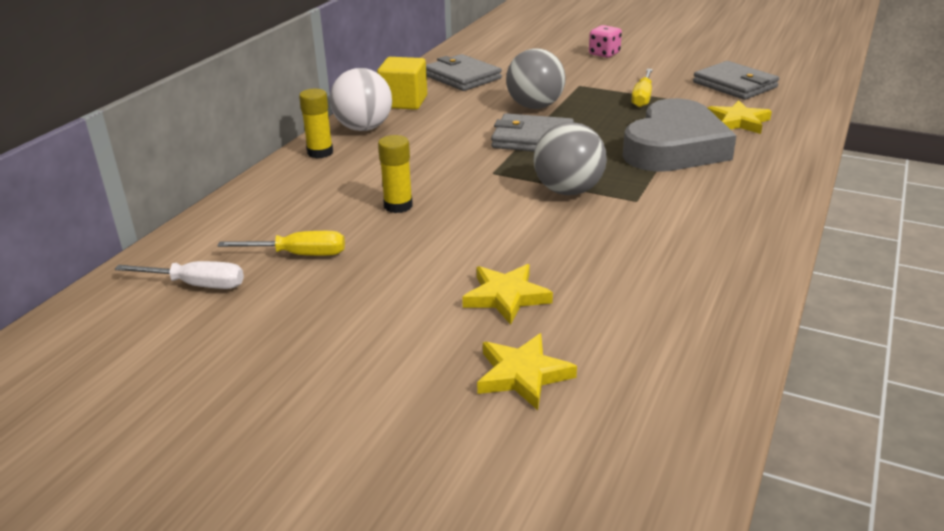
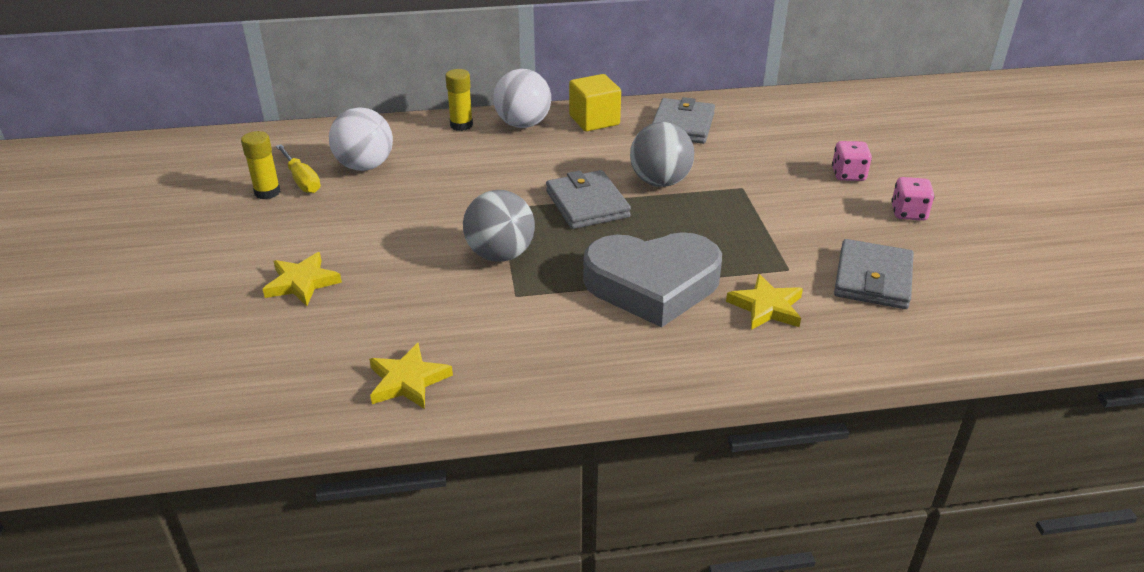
camera: 55 degrees right, 5 degrees up
(197, 285) = (239, 162): white screwdriver -> none
(324, 215) = (365, 166): none -> white ball
(398, 206) = (404, 189): yellow glue stick -> yellow glue stick (267, 192)
(523, 375) = (203, 324): yellow star -> yellow star (408, 381)
(642, 97) = (757, 231): yellow screwdriver -> none
(670, 54) = (908, 213): none -> pink dice

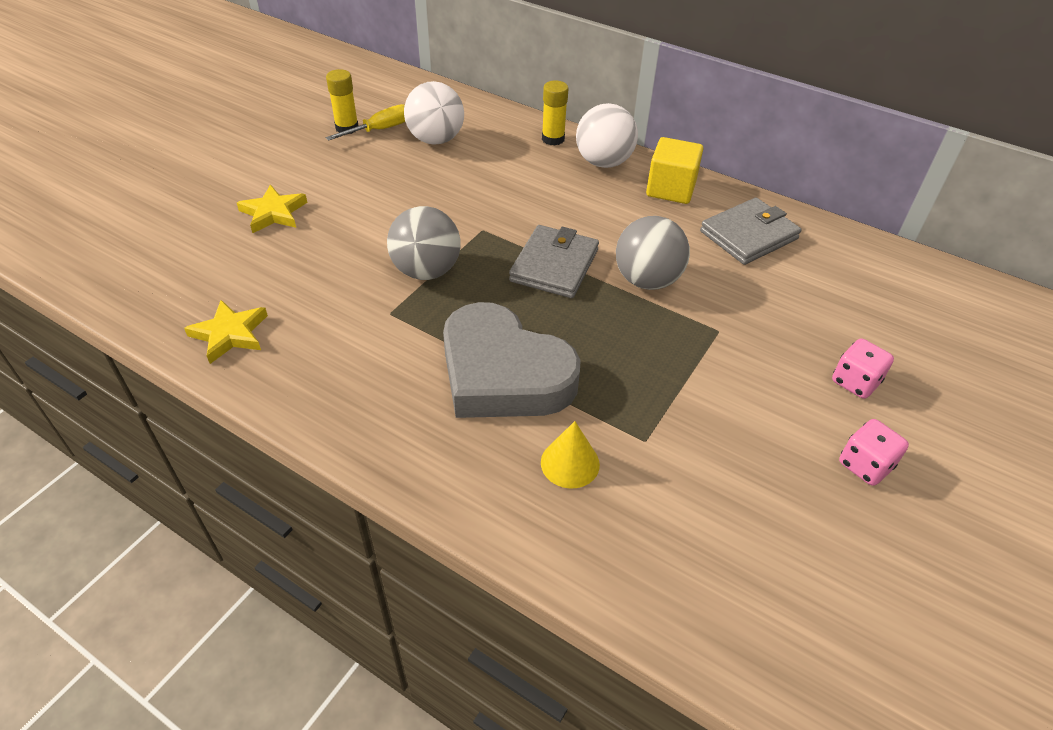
camera: 40 degrees right, 10 degrees up
(302, 180) = (380, 130): yellow screwdriver -> yellow screwdriver turned 135 degrees counterclockwise
(766, 307) = (570, 463): yellow star -> yellow cone
(873, 279) = (716, 508): grey wallet -> none

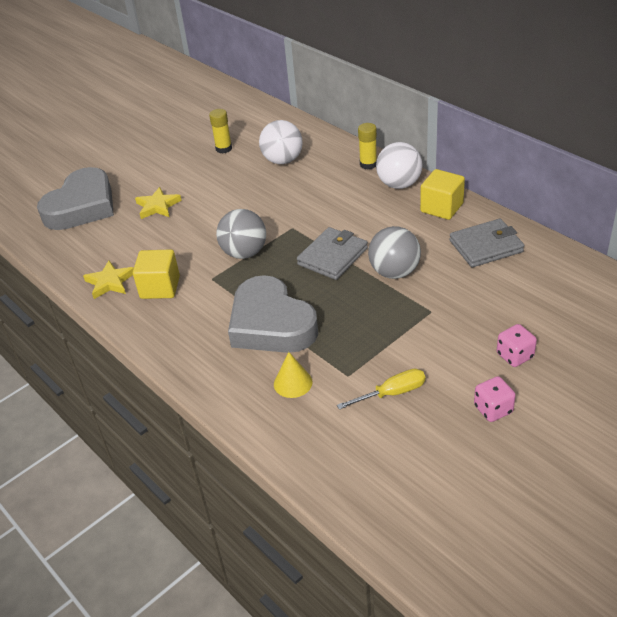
camera: 20 degrees right, 5 degrees down
(153, 221) = (82, 206): none -> grey heart
(314, 334) = (160, 287): none -> yellow cube
(380, 130) = (246, 151): yellow screwdriver -> yellow screwdriver (392, 393)

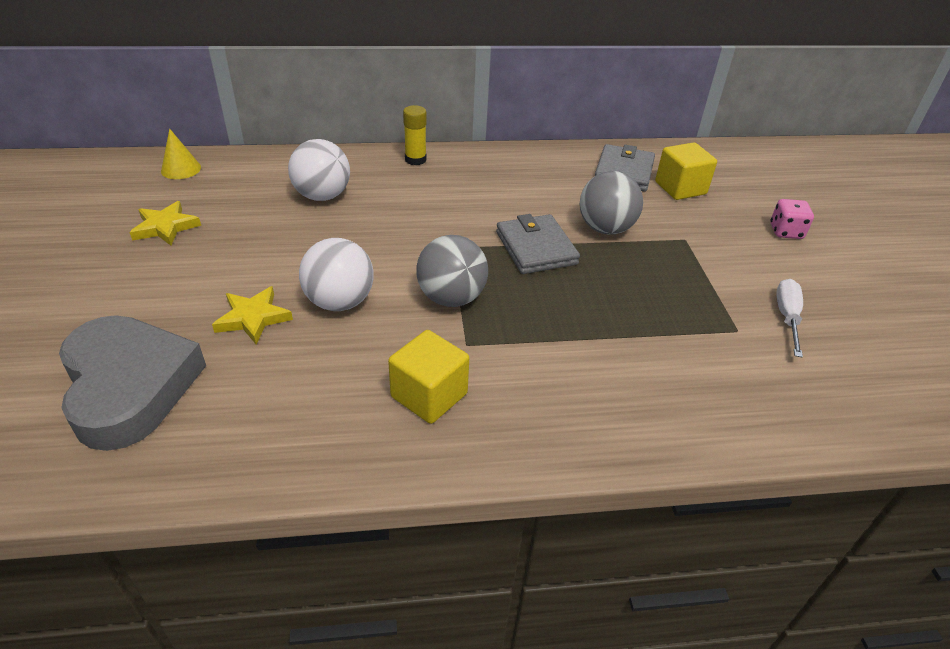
camera: 60 degrees left, 0 degrees up
(110, 282) = (354, 439): yellow star -> yellow star (165, 227)
(224, 149) = (227, 218): yellow glue stick -> none
(271, 324) = (603, 340): grey heart -> none
(293, 383) = (719, 372): yellow cone -> yellow cone (181, 169)
(392, 393) = (787, 317): yellow screwdriver -> white screwdriver
(399, 184) = (473, 162): white ball -> white ball (340, 302)
(441, 208) = (540, 162): yellow cube -> yellow cube (680, 188)
(493, 409) = (849, 276): pink dice -> none

